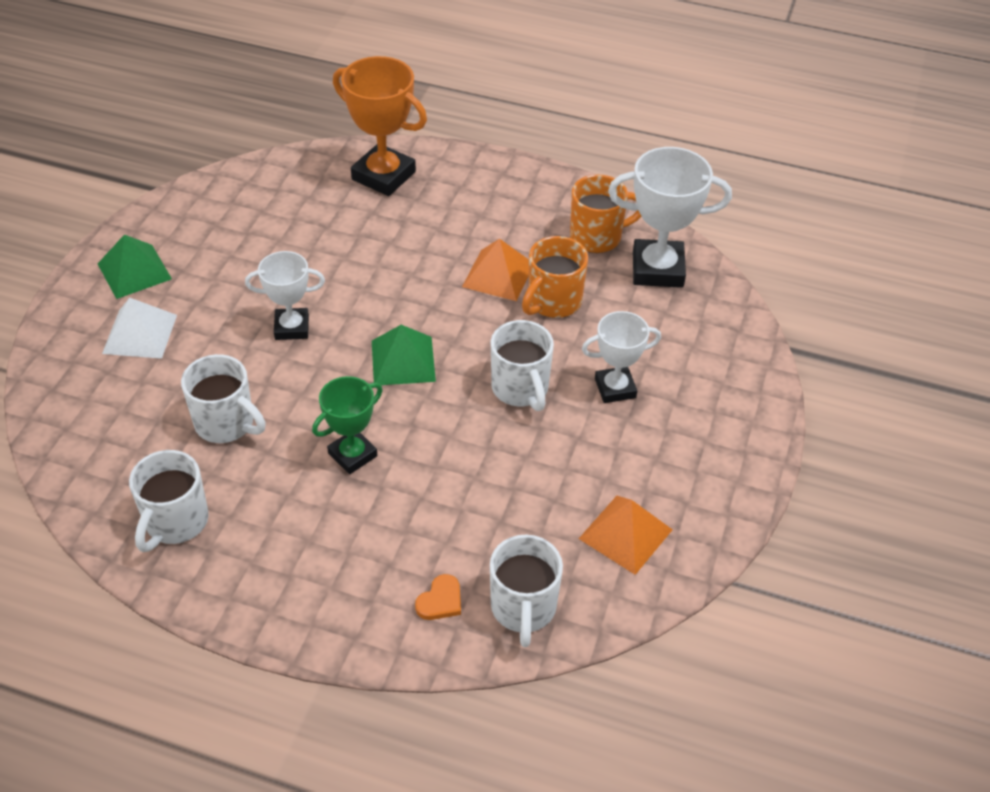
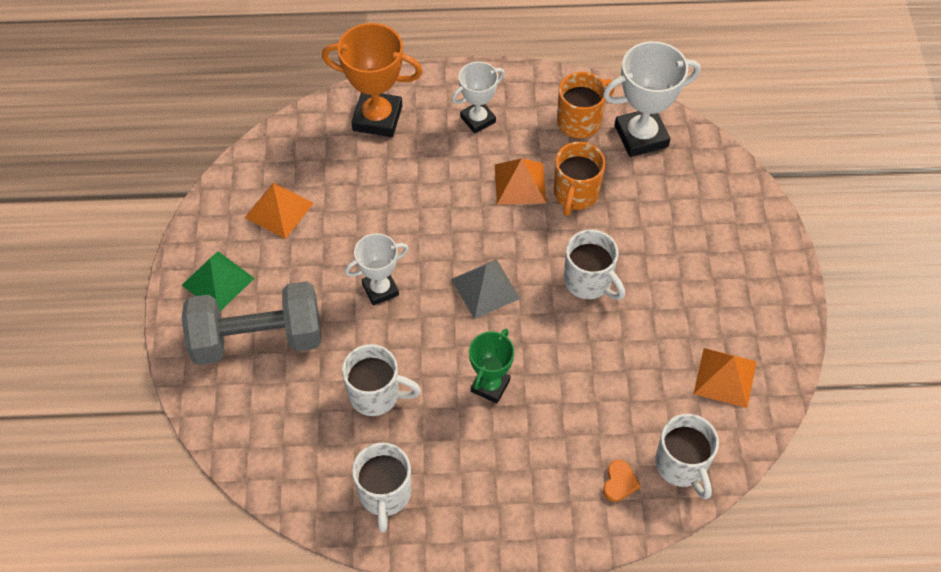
camera: 20 degrees left, 10 degrees up
(139, 334) = (257, 339): white pyramid -> grey dumbbell
(235, 227) = (279, 210): none -> orange pyramid
(403, 360) = (485, 288): green pyramid -> grey pyramid
(615, 388) = (659, 256): white trophy -> white trophy (478, 119)

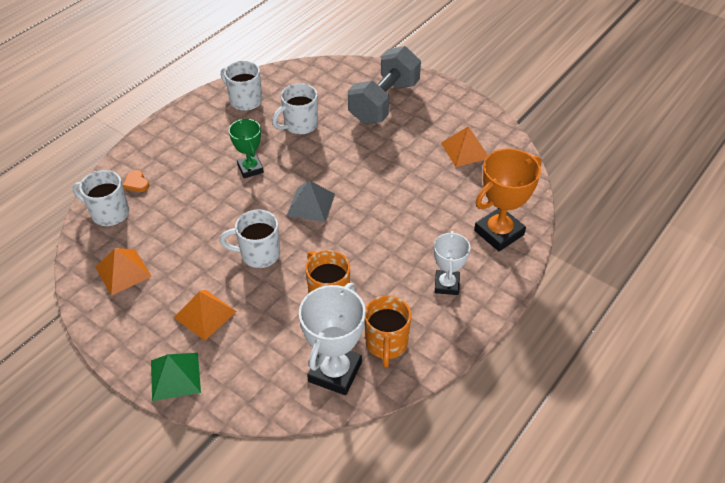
camera: 130 degrees right, 10 degrees down
(218, 281) = (438, 105): green pyramid -> green pyramid (175, 376)
(380, 289) = (362, 161): white trophy -> none
(520, 183) = (368, 271): orange pyramid -> orange pyramid (205, 314)

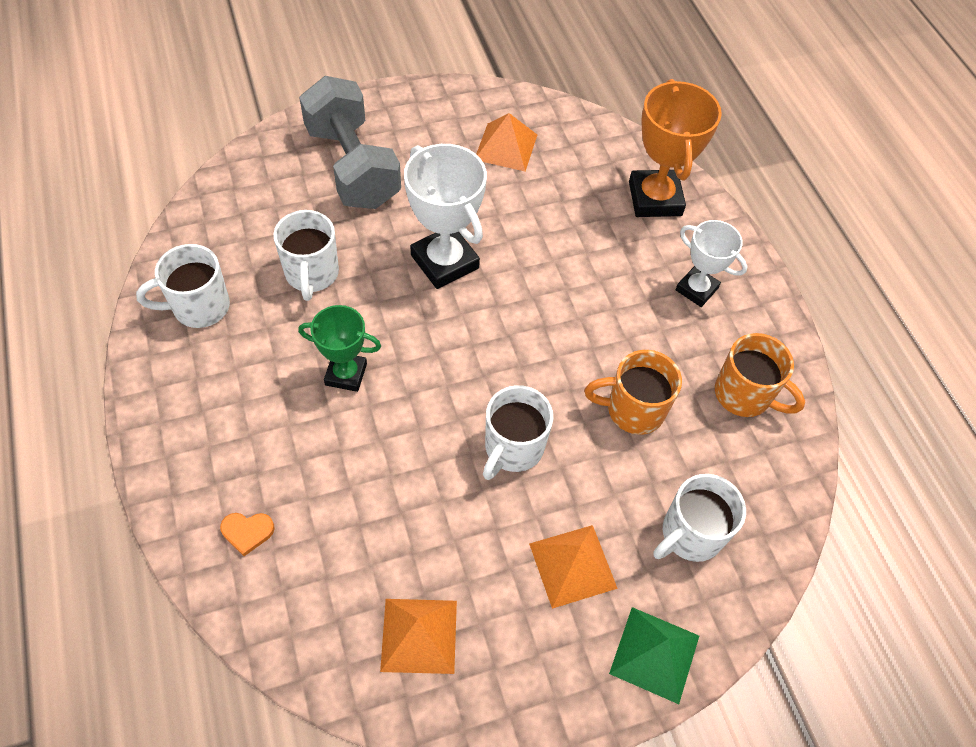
camera: 60 degrees left, 10 degrees up
(109, 213) = (281, 601): white mug -> white mug (690, 534)
(311, 204) = (469, 344): grey pyramid -> none
(335, 372) = (753, 468): white trophy -> white trophy (444, 262)

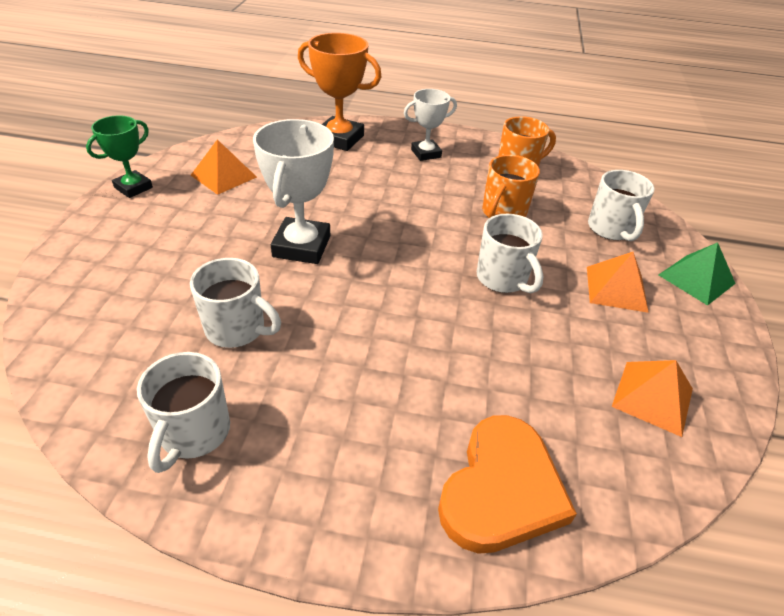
camera: 60 degrees left, 15 degrees down
(247, 532) = (501, 489): orange heart -> orange heart, size x2.50
(346, 374) = (368, 347): green trophy -> green trophy (133, 188)
(352, 166) = (144, 258): grey dumbbell -> none
(444, 262) = (301, 246): white trophy -> white trophy turned 75 degrees counterclockwise

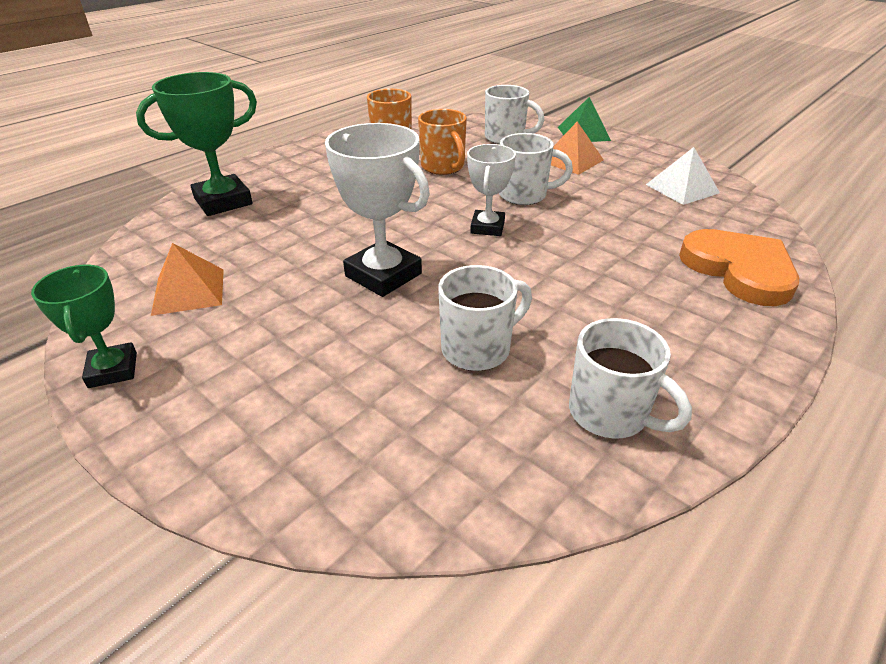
camera: 55 degrees left, 5 degrees down
(339, 139) = (223, 201): orange trophy -> green trophy
(426, 153) = (314, 169): white trophy -> white trophy (487, 227)
(653, 397) = (682, 188): orange pyramid -> white pyramid

